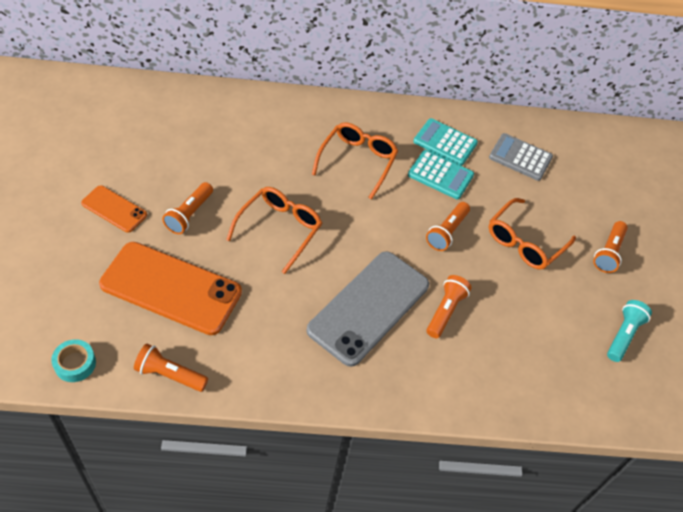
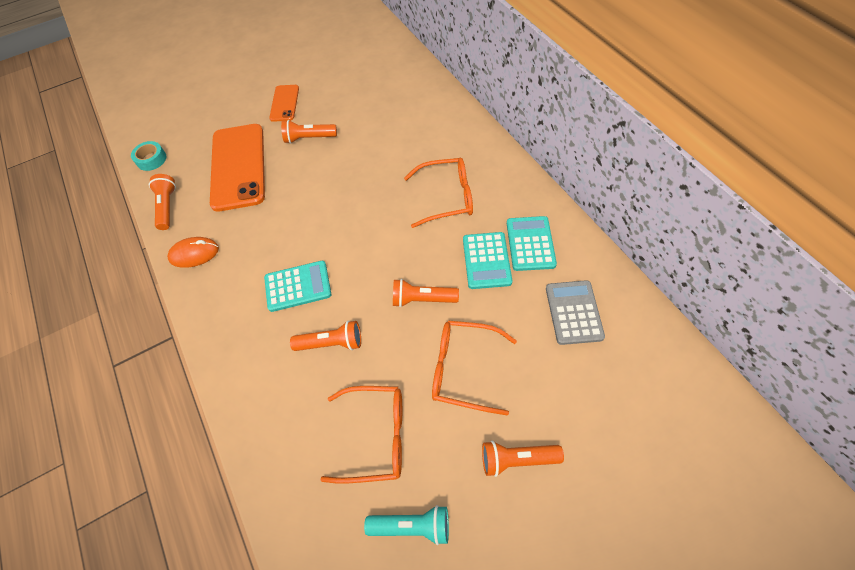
camera: 70 degrees right, 5 degrees up
(260, 374) = (194, 254): none -> orange mouse
(279, 229) = (334, 191): orange glasses -> orange glasses (375, 437)
(369, 307) = (298, 286): grey phone -> turquoise calculator

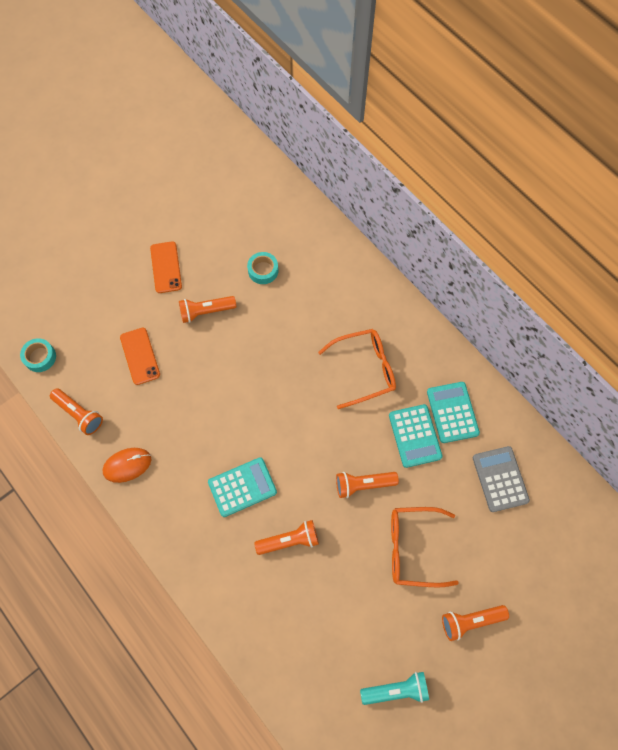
camera: 15 degrees left, 10 degrees up
(167, 207) = (79, 414): orange flashlight -> orange flashlight turned 150 degrees clockwise
(238, 166) = (140, 356): orange phone -> orange phone, size x0.51
(370, 112) = (263, 270): none -> turquoise tape
(375, 437) = (350, 621): orange glasses -> none

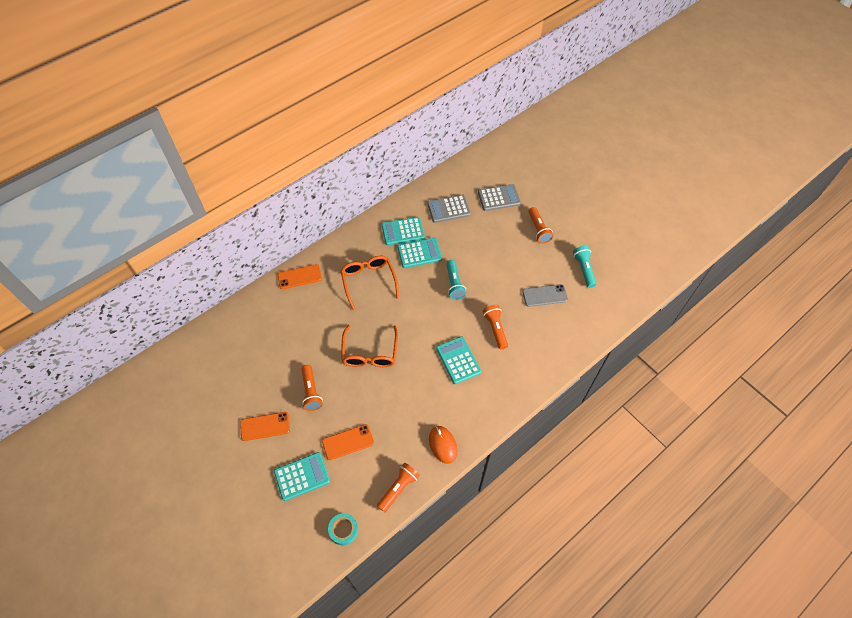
camera: 90 degrees left, 10 degrees down
(104, 310) = (302, 476): none -> turquoise calculator
(263, 270) = (278, 350): turquoise tape -> none
(346, 619) = (544, 295): none -> grey phone
(363, 484) = (454, 284): orange flashlight -> turquoise flashlight
(369, 284) = (299, 277): none -> orange phone
(413, 548) = (496, 257): orange glasses -> orange glasses (370, 353)
(530, 559) = (499, 198): none -> grey calculator

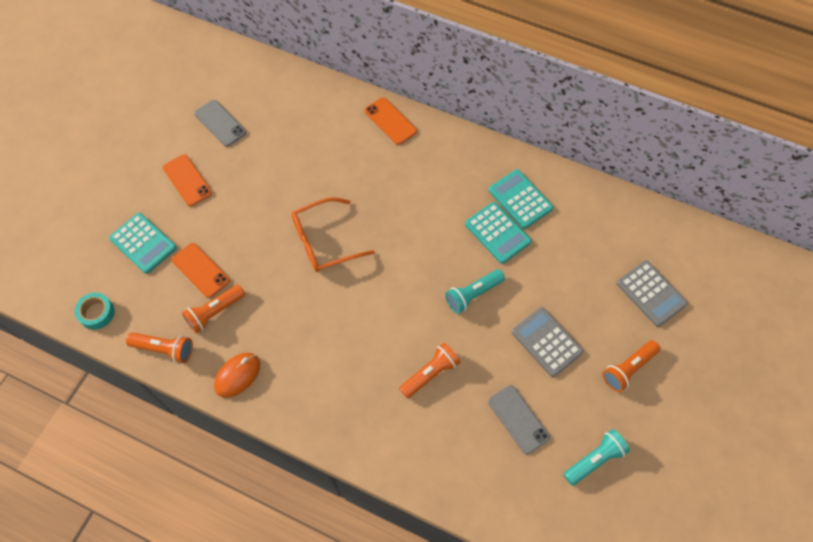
camera: 65 degrees right, 5 degrees up
(228, 386) = (220, 123): none -> grey phone
(311, 392) = (247, 204): orange flashlight -> orange flashlight (214, 312)
(369, 281) = (423, 195): orange glasses -> none
(448, 209) = (590, 237): grey calculator -> grey calculator (546, 342)
(458, 360) = (361, 346): turquoise calculator -> none

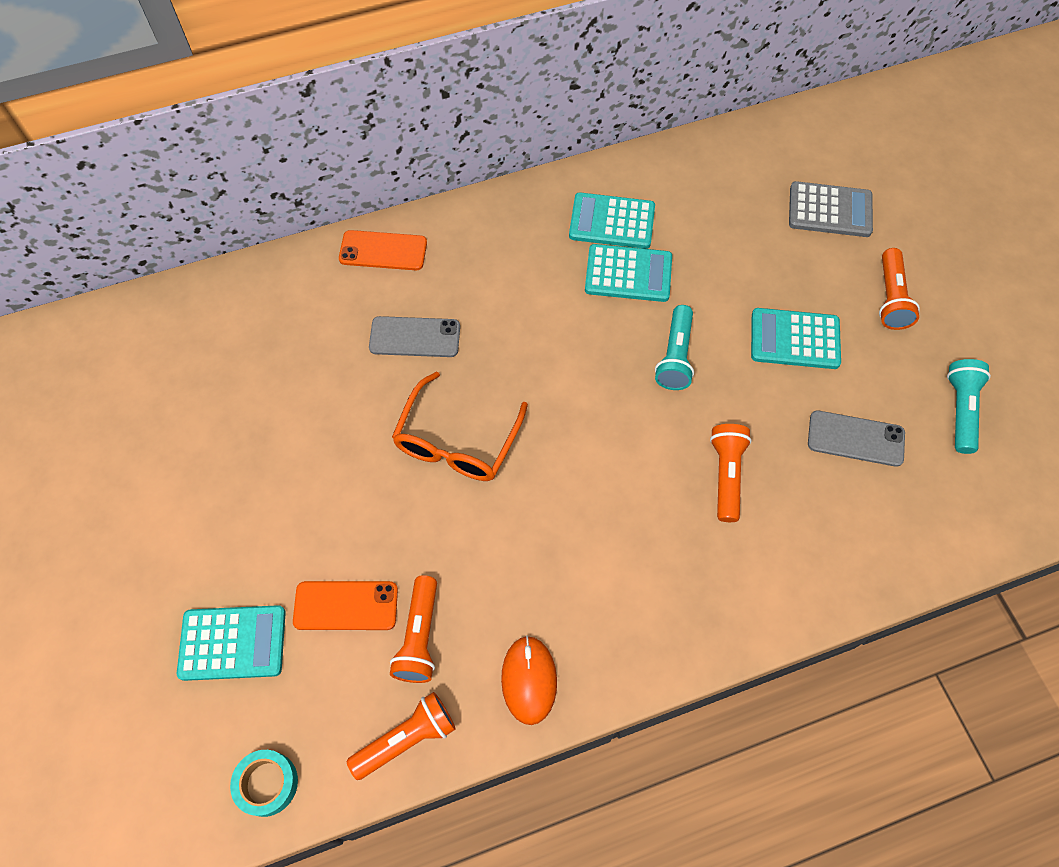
camera: 45 degrees left, 0 degrees up
(187, 180) = (206, 518): orange phone -> none
(220, 123) = (172, 417): grey phone -> grey phone (415, 337)
(546, 342) = (794, 339): grey calculator -> turquoise calculator

